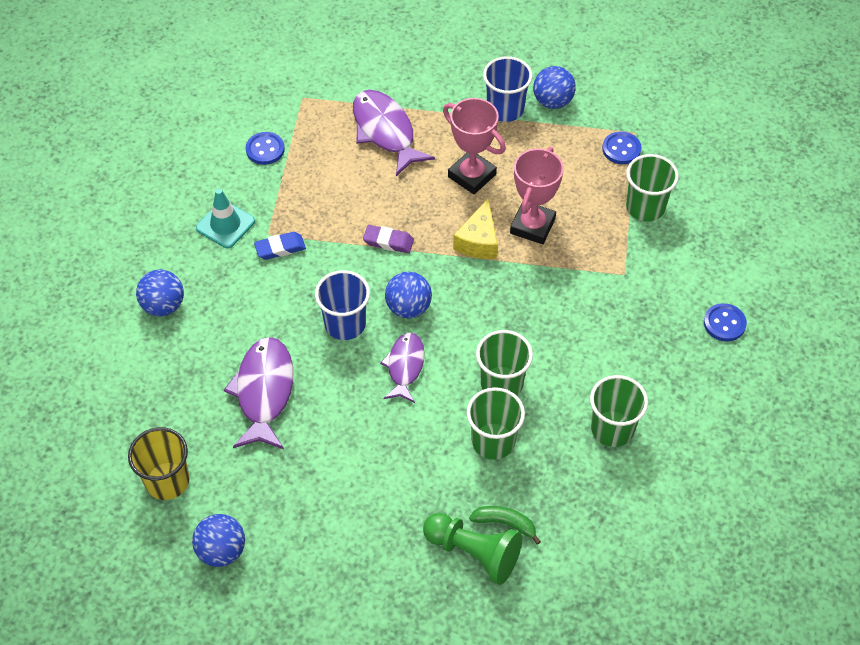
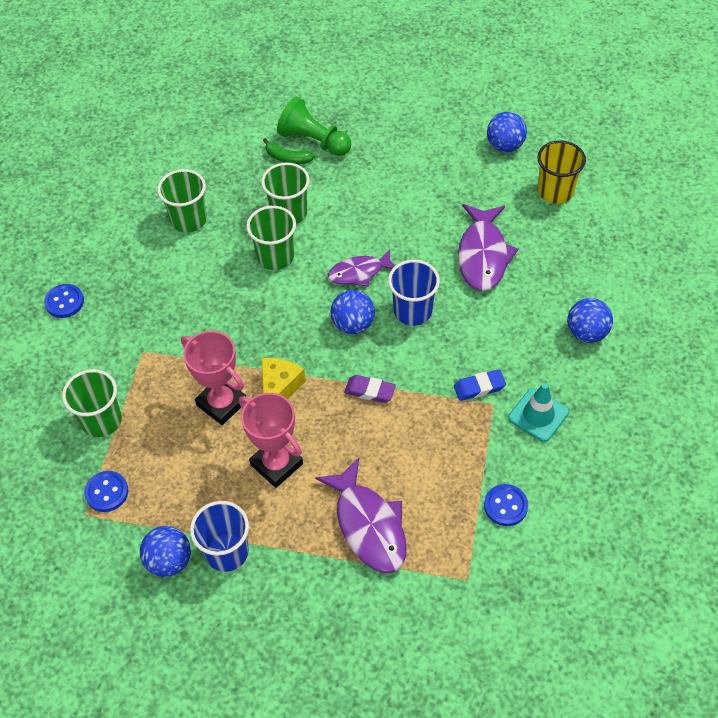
camera: 175 degrees left, 0 degrees up
(405, 366) = (359, 273): purple fish -> purple fish turned 60 degrees clockwise
(532, 226) = (221, 403): pink trophy -> pink trophy turned 75 degrees counterclockwise

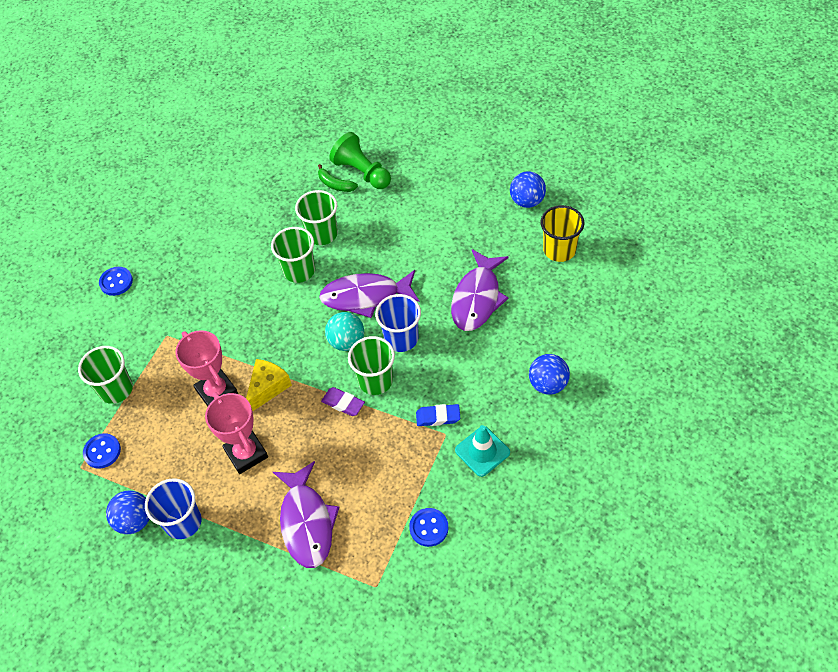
camera: 15 degrees right, 0 degrees up
(189, 220) = (237, 227): green cup -> green cup (375, 380)
(353, 324) = (346, 342): blue ball -> turquoise ball
(359, 273) = (365, 296): purple fish -> purple fish, size x1.57

